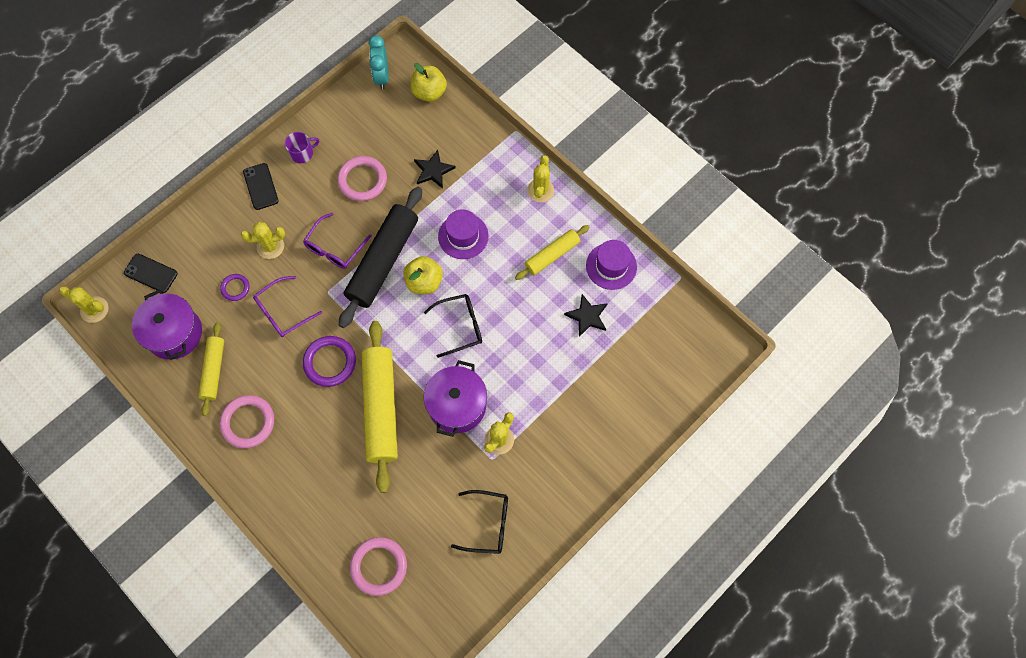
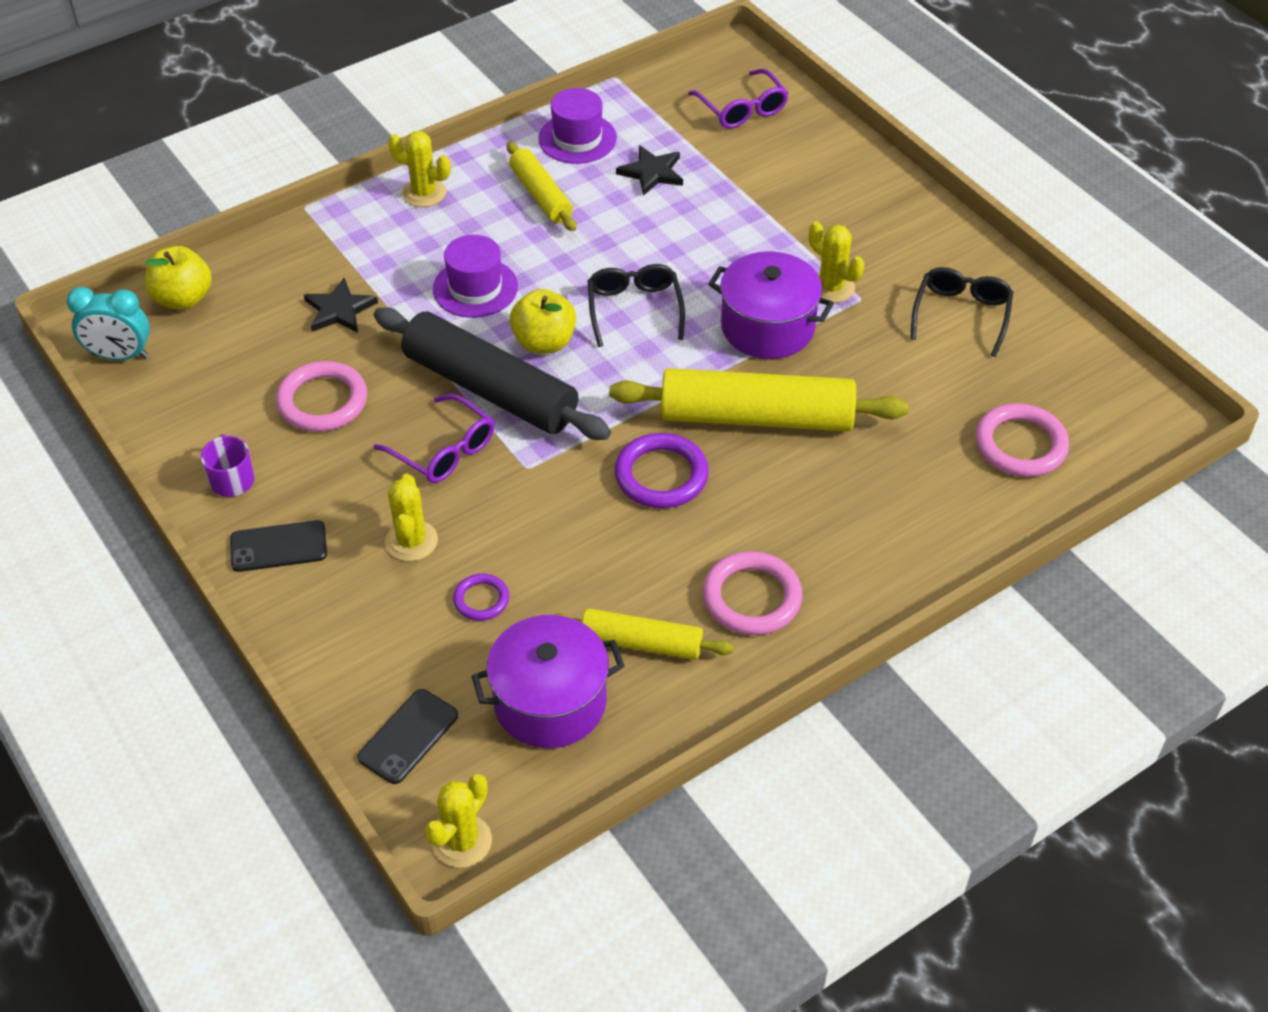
camera: 80 degrees left, 20 degrees down
(283, 312) = (549, 532): purple glasses -> purple glasses (742, 109)

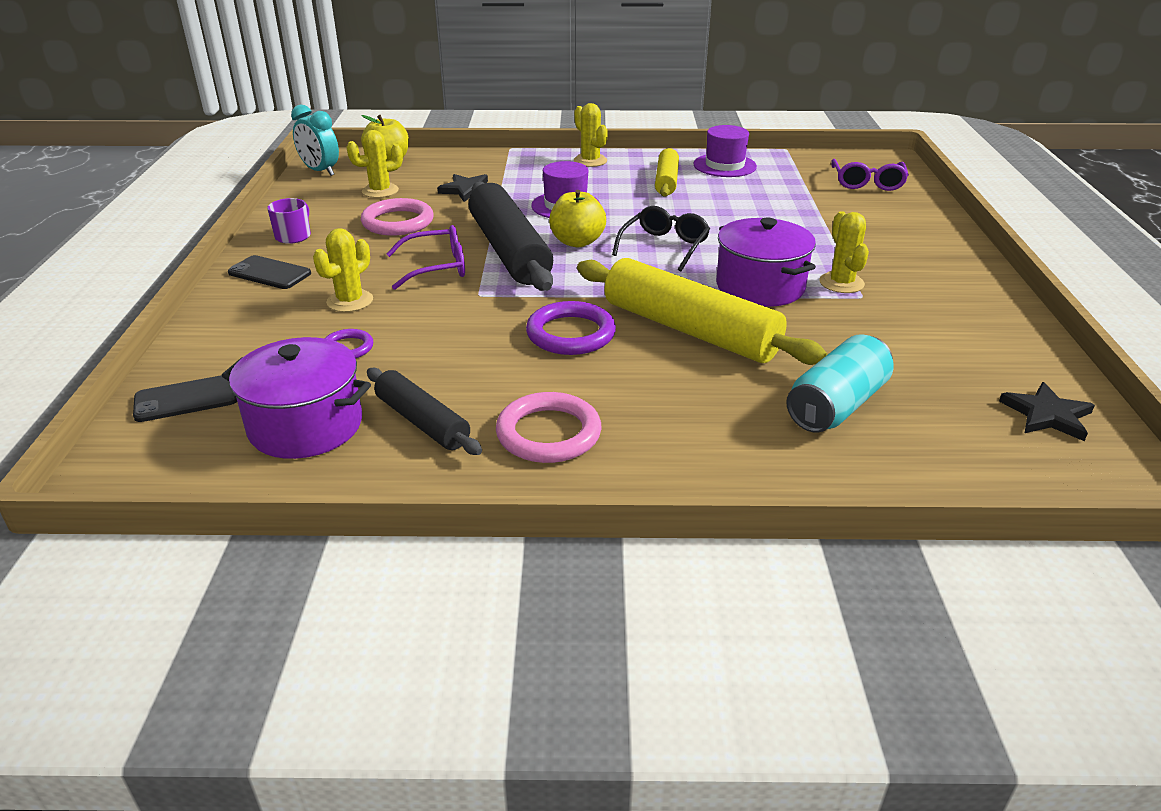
camera: 35 degrees right, 15 degrees down
(444, 450) = (437, 267): purple glasses -> purple glasses turned 90 degrees counterclockwise
(462, 841) = (119, 479): yellow cactus -> yellow cactus (380, 191)
(641, 643) = (422, 422): yellow rolling pin -> black rolling pin
(652, 173) = (760, 192): black star -> black star (1047, 415)
(935, 447) = (836, 405): none -> turquoise can
(961, 315) = (951, 334): black glasses -> none
(1020, 445) = (931, 436): pink ring -> none

